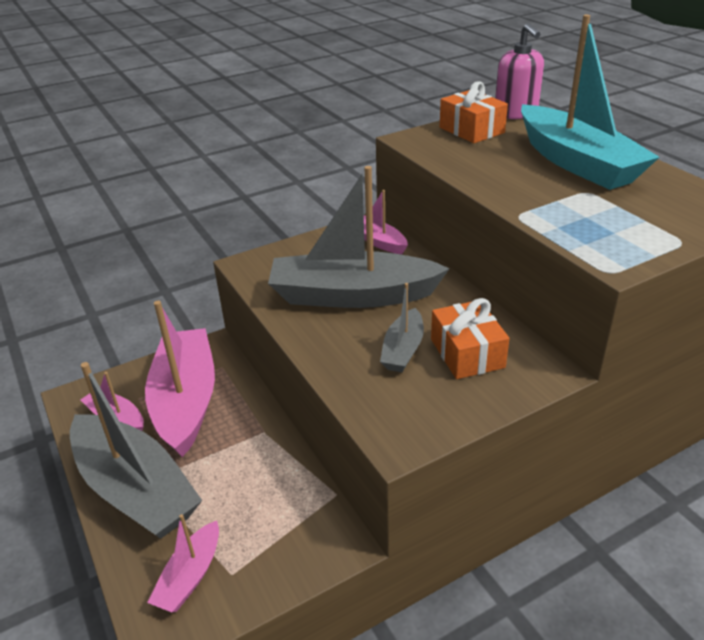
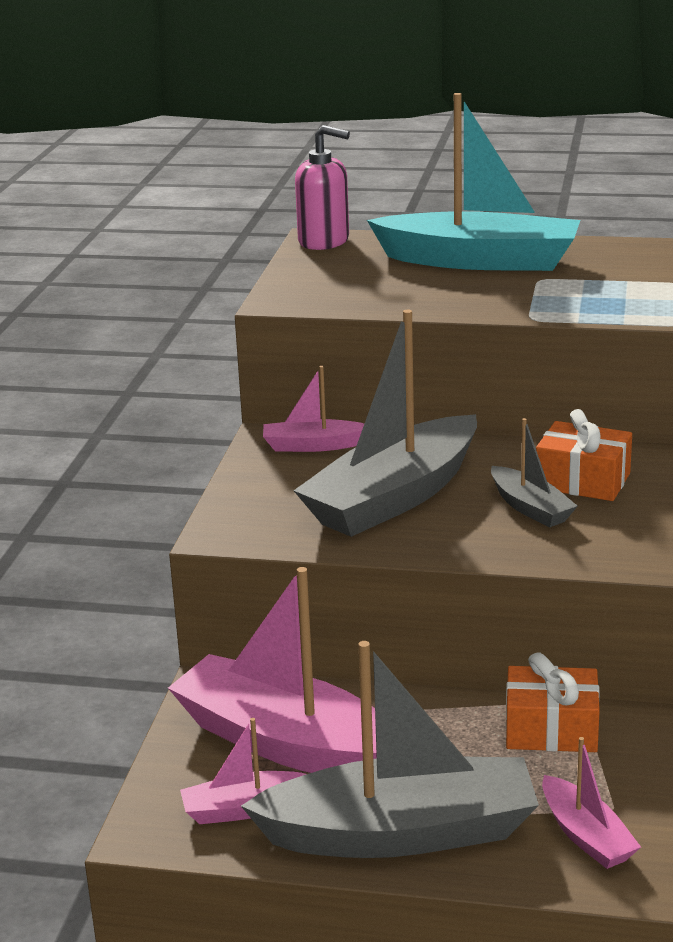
camera: 50 degrees left, 10 degrees down
(471, 130) = (320, 271): orange gift -> orange gift (551, 729)

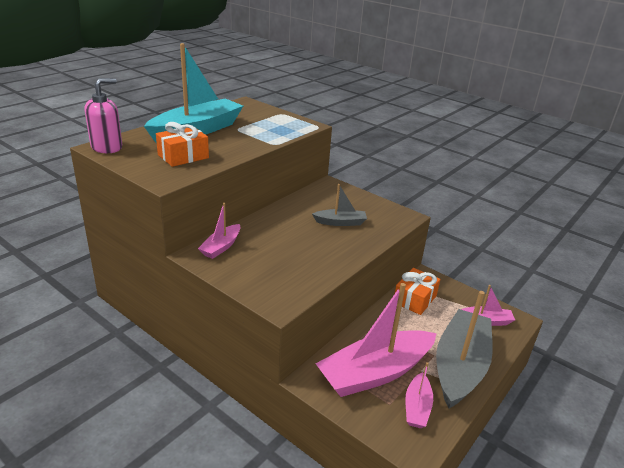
camera: 65 degrees left, 5 degrees up
(394, 498) = (297, 247): grey boat -> none
(582, 481) = (330, 204): orange gift -> orange gift (183, 156)

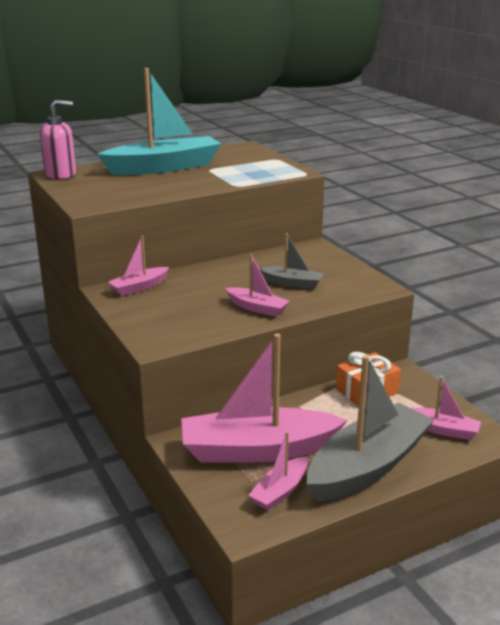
camera: 25 degrees right, 5 degrees down
(183, 156) = (126, 188): orange gift -> none
(333, 251) = (257, 308): none -> pink boat

